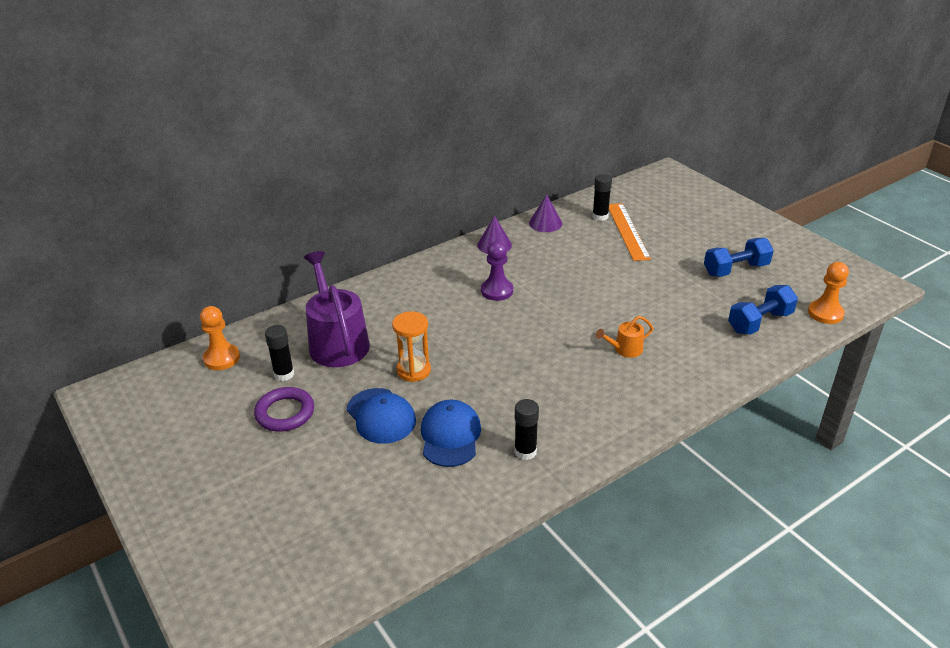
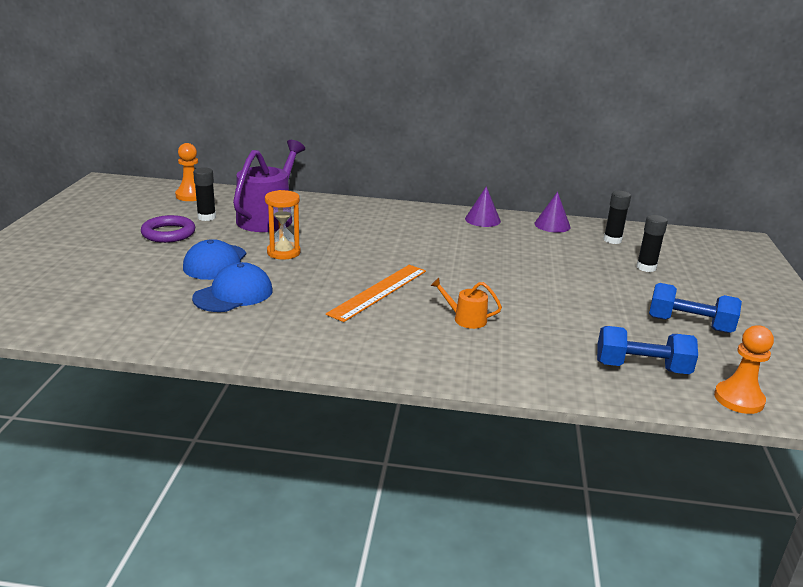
camera: 40 degrees right, 10 degrees down
(497, 291) = (431, 242): purple pawn -> none
(525, 451) = (262, 329): black glue stick -> black glue stick (646, 267)
(627, 231) = (621, 257): orange ruler -> orange ruler (378, 292)

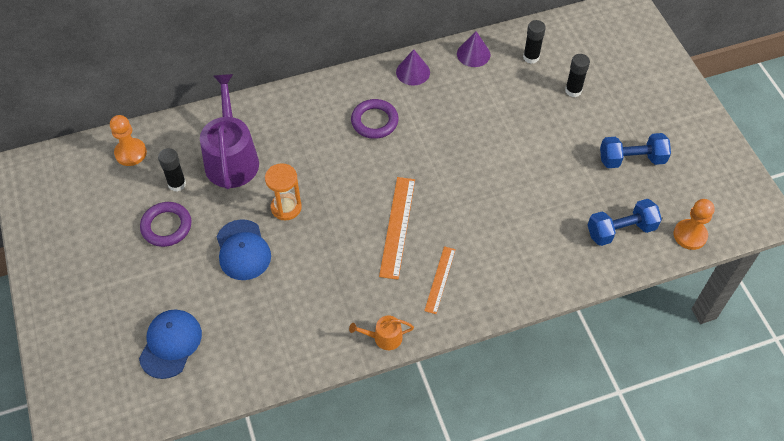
camera: 25 degrees left, 30 degrees up
(233, 294) = (292, 286): blue cap -> blue cap (170, 344)
(389, 336) = (440, 279): none -> orange ruler
(419, 233) = (374, 121): none -> purple ring
(466, 319) = (480, 231): orange watering can -> orange watering can (384, 337)

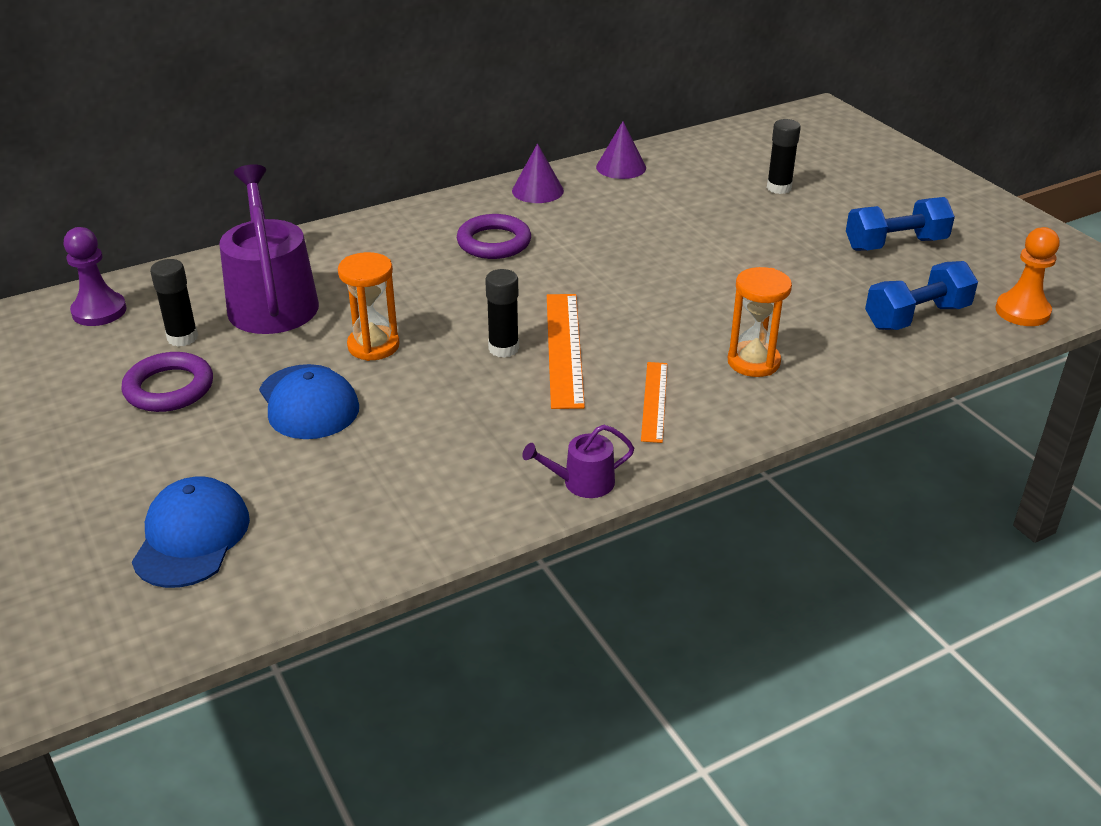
camera: 10 degrees left, 20 degrees down
(130, 153) = (99, 311): orange pawn -> purple pawn
(384, 337) = (582, 482): orange watering can -> purple watering can
(507, 255) = (753, 362): none -> orange hourglass
(531, 57) = (705, 163): black glue stick -> black glue stick (503, 348)

